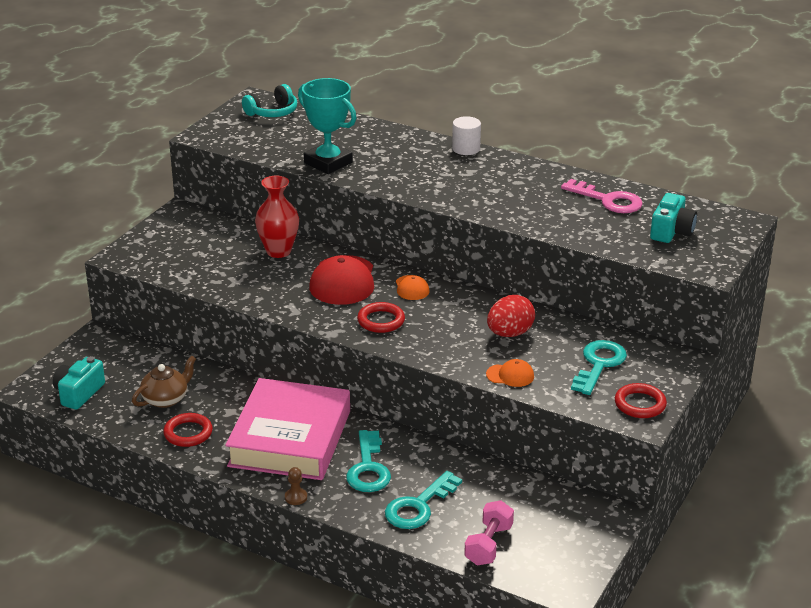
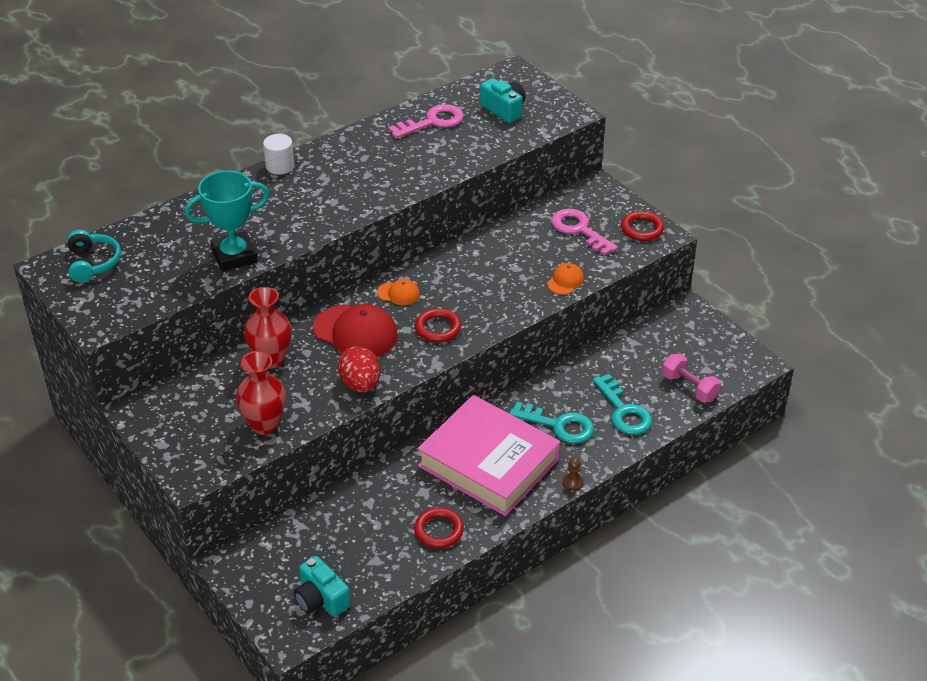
camera: 65 degrees left, 10 degrees up
(166, 399) = (374, 533): brown teapot -> none
(199, 271) = (264, 424): none -> red vase
(509, 333) = (506, 261): red egg -> red egg (360, 384)
(599, 364) = (579, 230): turquoise key -> pink key

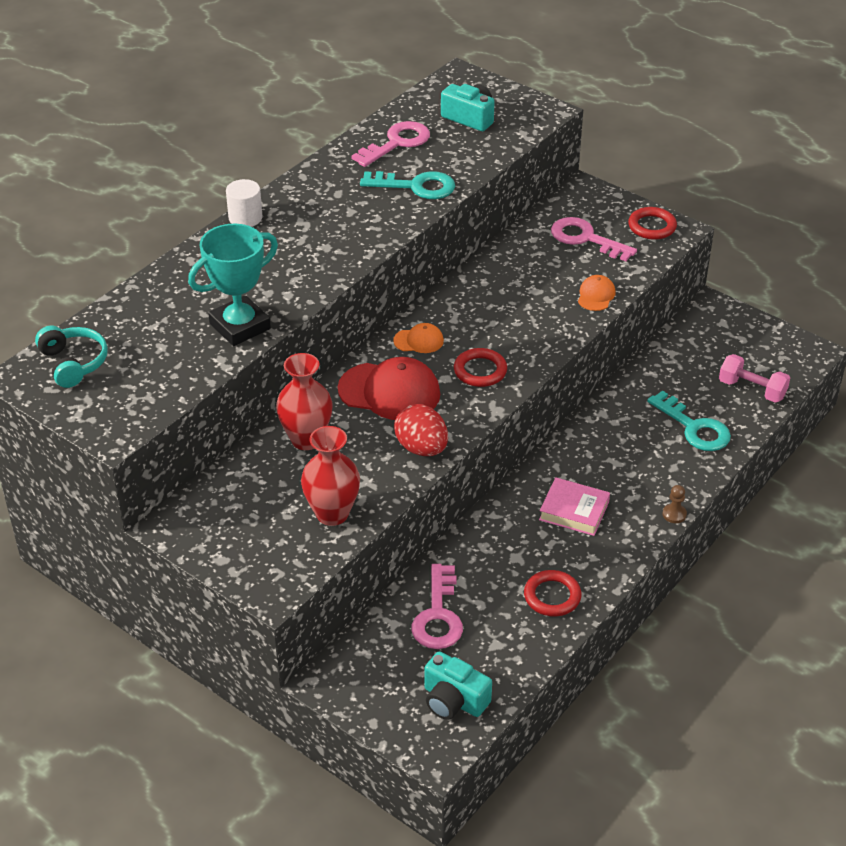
camera: 15 degrees left, 0 degrees up
(338, 526) = (438, 615): none -> pink key
(489, 462) = (574, 511): pink book -> pink book, size x0.46
(558, 425) = (631, 456): turquoise key -> turquoise key (416, 186)

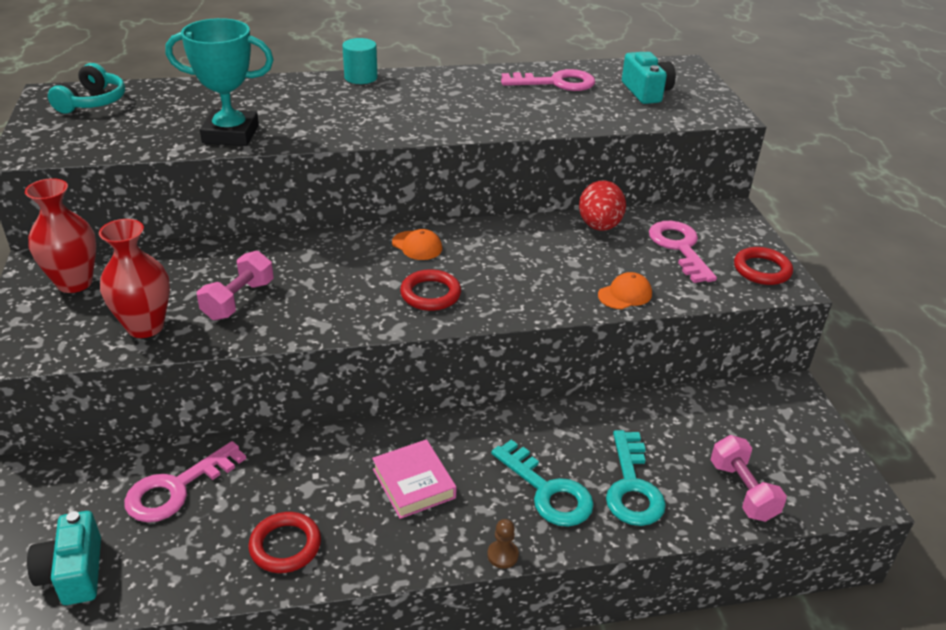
camera: 40 degrees right, 5 degrees down
(245, 218) = (361, 77): white cylinder -> turquoise cylinder
(306, 439) = (221, 264): red vase -> red vase (74, 283)
(363, 456) = (238, 300): none -> pink dumbbell
(389, 391) = (335, 267): red cap -> none
(416, 186) = (523, 113): turquoise key -> turquoise key (547, 491)
(421, 448) = (289, 322): red egg -> red egg (599, 226)

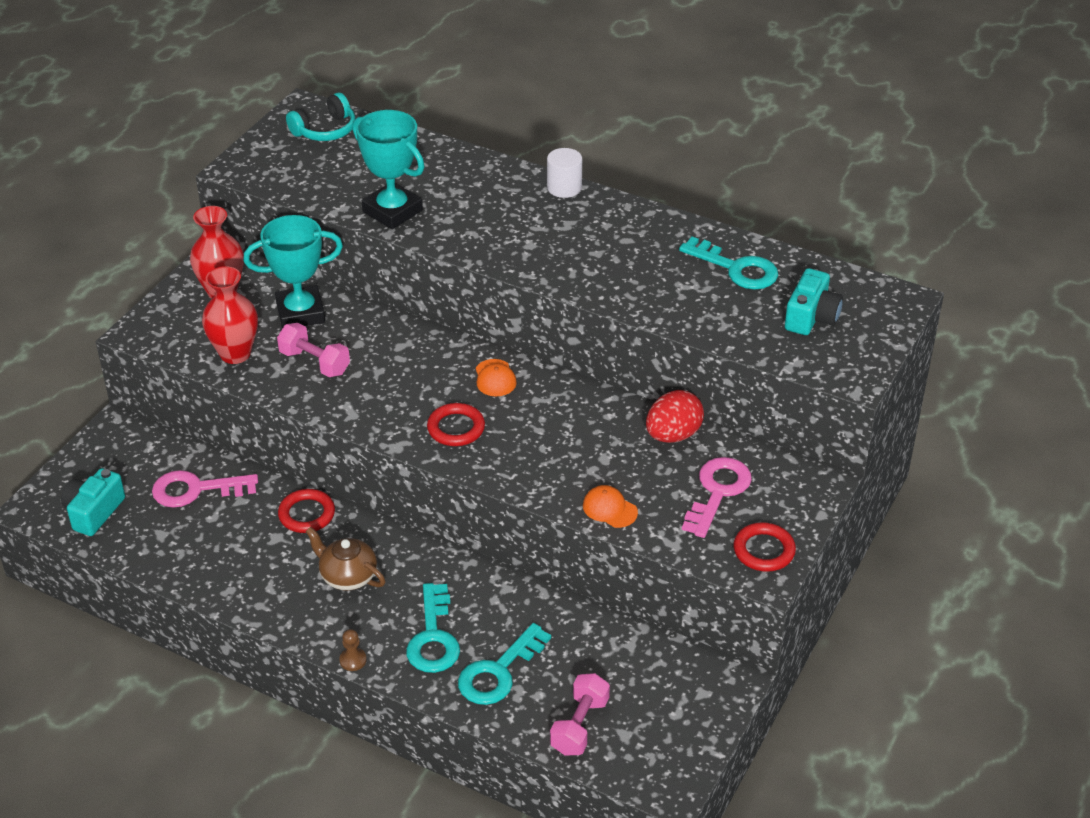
camera: 40 degrees right, 5 degrees up
(179, 268) = (300, 313): none -> turquoise trophy
(238, 300) = (315, 362): pink dumbbell -> pink dumbbell turned 60 degrees clockwise
(285, 546) = (225, 569): red ring -> red ring (307, 514)
(361, 77) = (564, 187): turquoise cylinder -> white cylinder
(414, 483) = (347, 576): pink book -> brown teapot
(556, 83) = (736, 268): pink key -> turquoise key
(625, 294) = (609, 509): orange cap -> orange cap turned 150 degrees counterclockwise

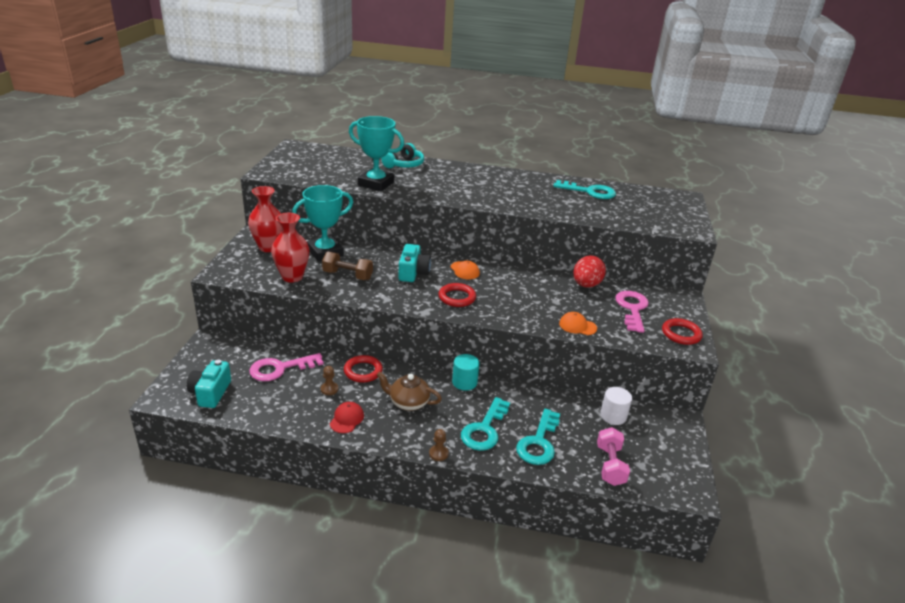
camera: 20 degrees left, 10 degrees down
(249, 535) = (329, 389): none -> brown pawn
(254, 585) = (347, 419): none -> red cap
(315, 362) = (347, 275): pink dumbbell -> brown dumbbell
(325, 130) = (313, 154): turquoise headphones -> turquoise headphones (404, 165)
(433, 637) = (484, 429): turquoise key -> turquoise key turned 45 degrees clockwise
(442, 558) = (464, 382): none -> turquoise cylinder
(564, 187) = (469, 167): white cylinder -> white cylinder (613, 416)
(811, 317) = (647, 207): turquoise camera -> turquoise camera (413, 272)

